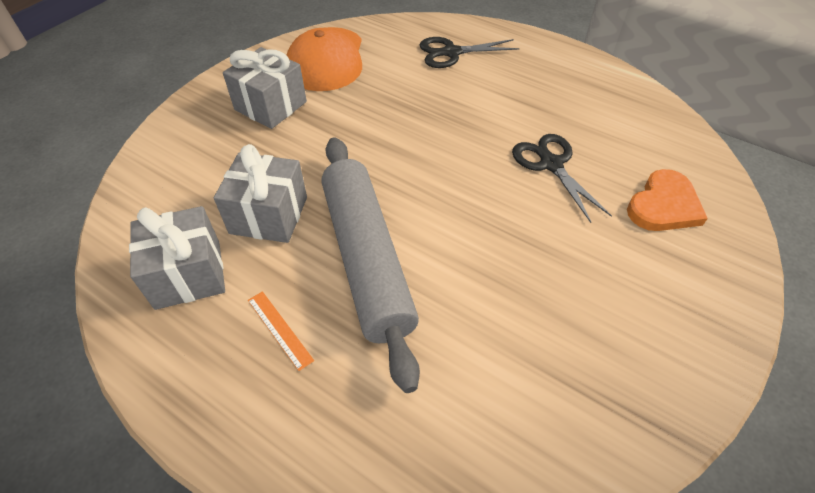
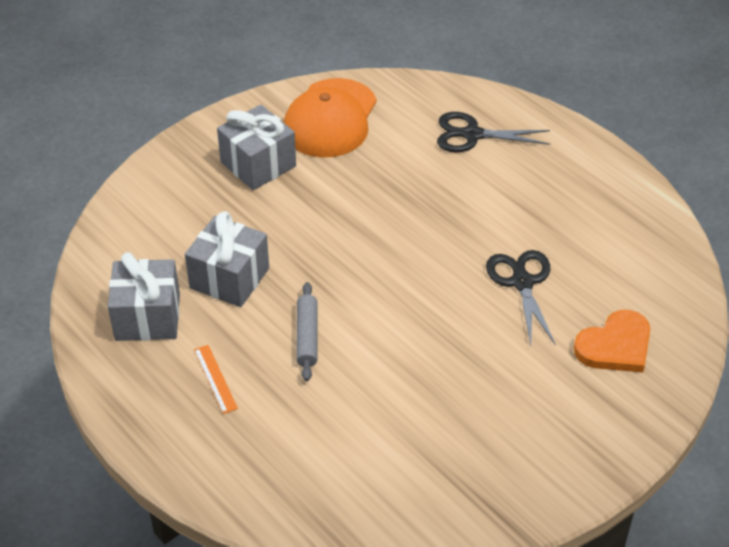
camera: 15 degrees right, 5 degrees down
(366, 259) = (307, 336): grey rolling pin -> grey rolling pin, size x0.43

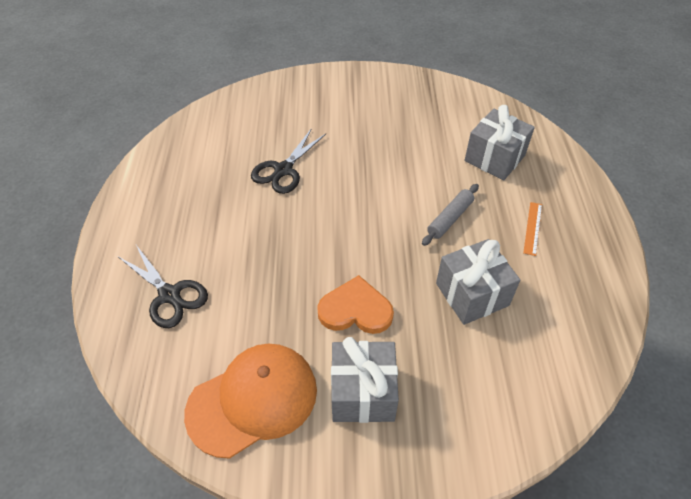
camera: 140 degrees left, 5 degrees up
(147, 317) = (557, 302): grey gift -> grey gift (494, 158)
(615, 346) = (281, 112): orange heart -> orange heart (355, 310)

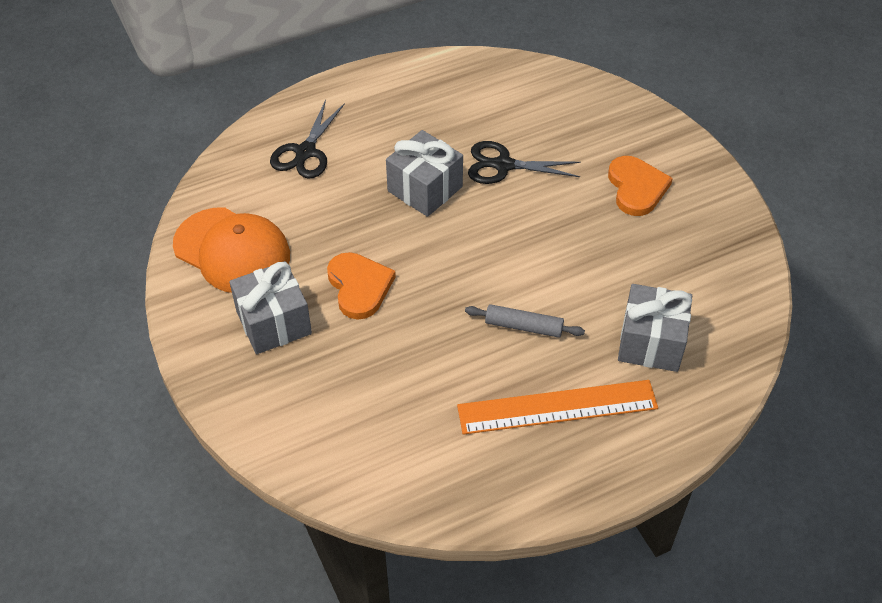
camera: 65 degrees right, 0 degrees up
(354, 111) = (636, 188): none -> orange heart
(472, 294) = (429, 374): grey gift -> grey gift (425, 189)
(533, 228) = (557, 407): orange ruler -> orange ruler, size x2.26

